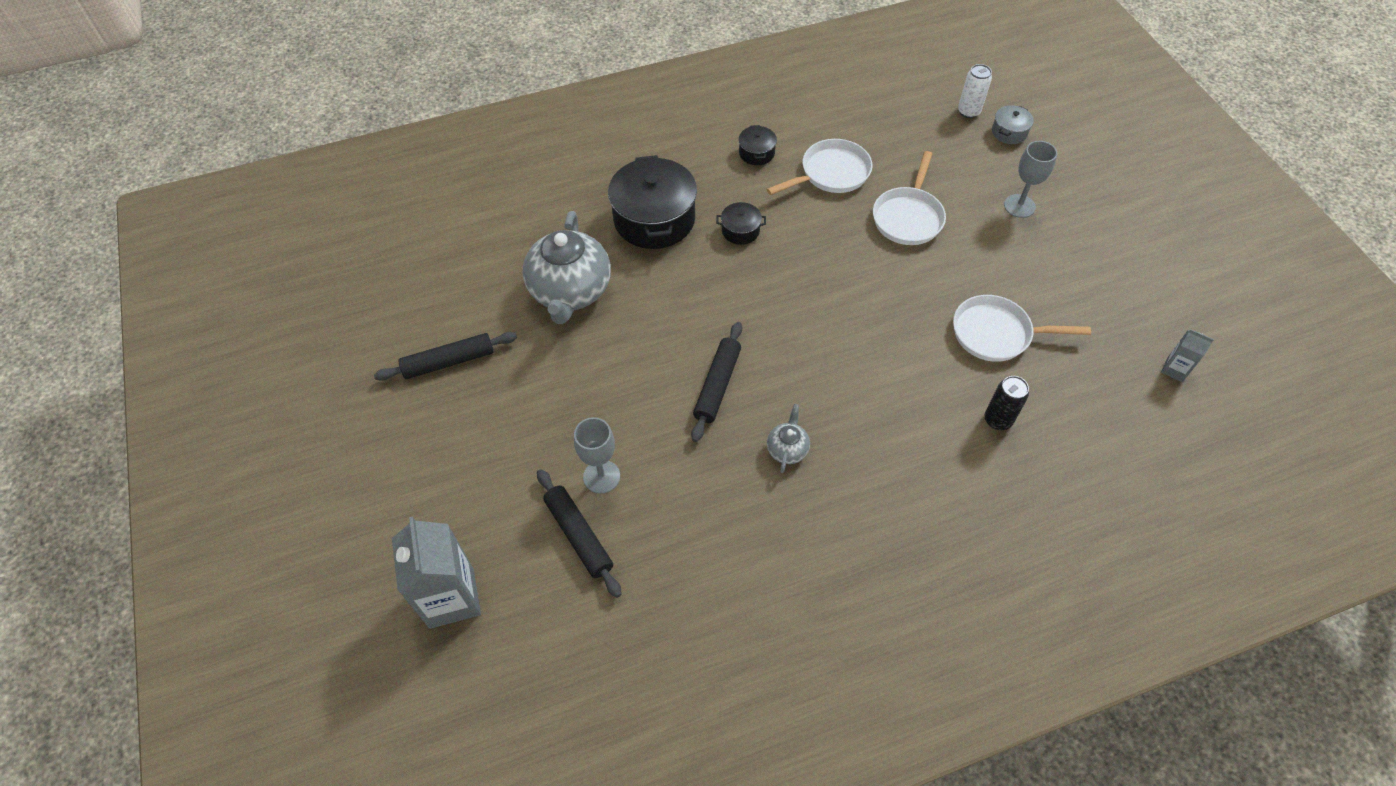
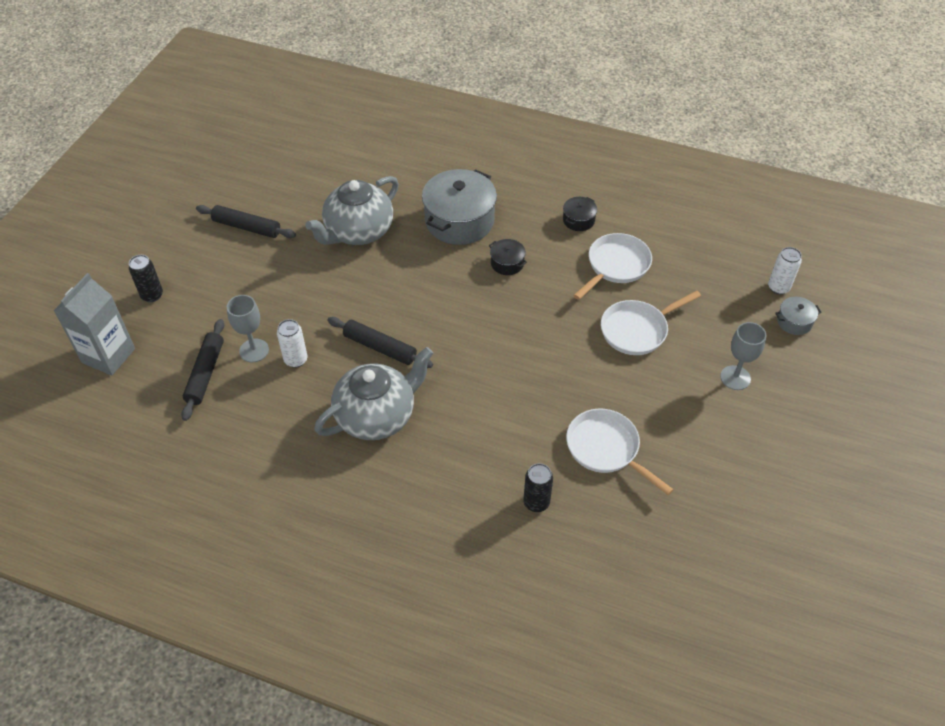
camera: 40 degrees right, 5 degrees down
(426, 501) = (152, 295): none -> black can
(653, 455) = (296, 360): none -> white can
(654, 219) = (459, 221): black pot -> grey pot
(717, 385) = (380, 347): black rolling pin -> black rolling pin turned 60 degrees clockwise
(787, 449) = (377, 416): grey teapot -> grey teapot, size x2.24
(831, 173) = (616, 266): white pan -> white pan turned 60 degrees counterclockwise
(1174, 369) = (716, 571): grey carton -> none

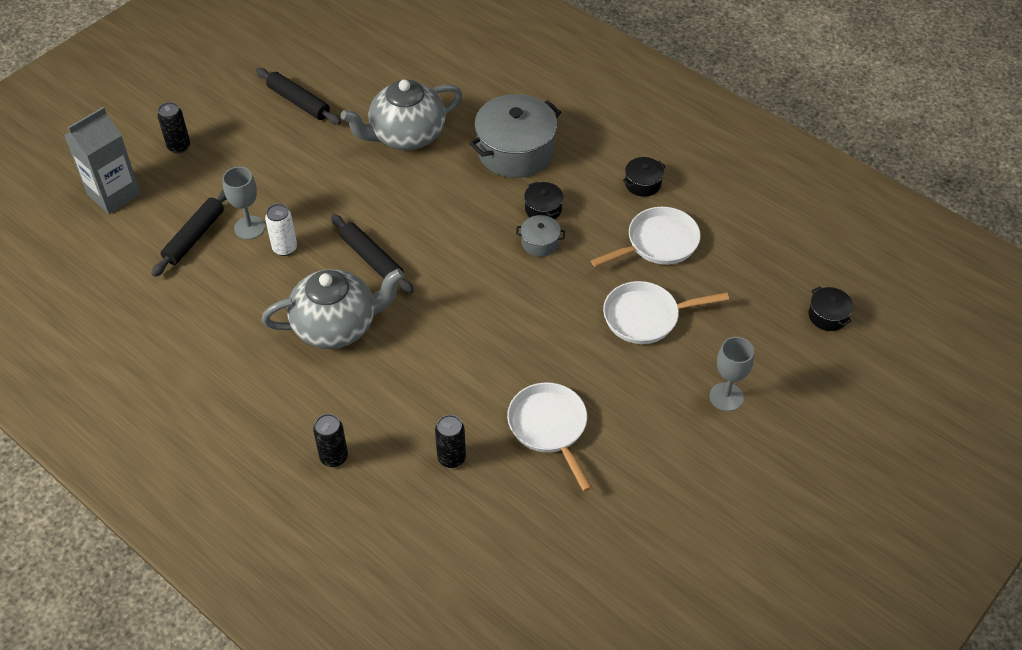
camera: 20 degrees right, 0 degrees up
(431, 536) = (334, 457): none -> black can
(778, 287) = (828, 316): white can -> black pot
(794, 322) = (825, 357): grey pot -> grey pot (540, 243)

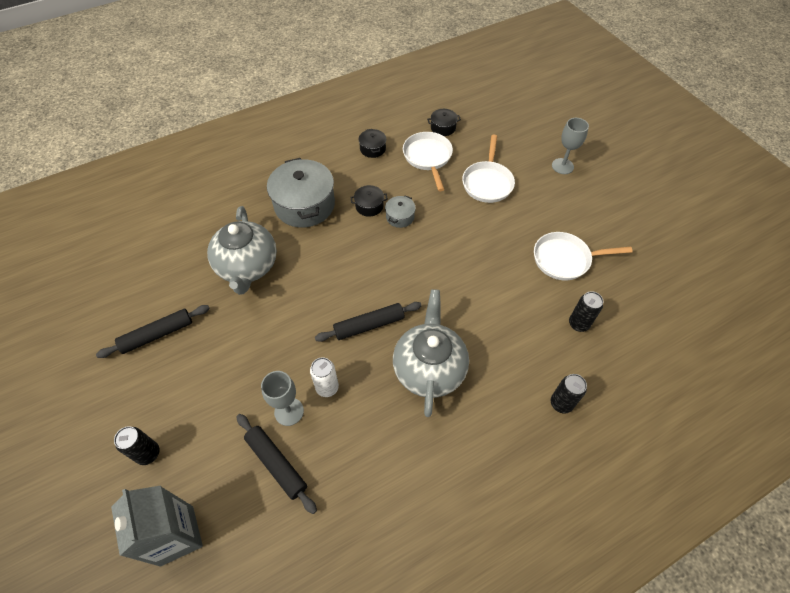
camera: 70 degrees left, 5 degrees up
(828, 316) = (515, 105): black pot -> black pot (443, 128)

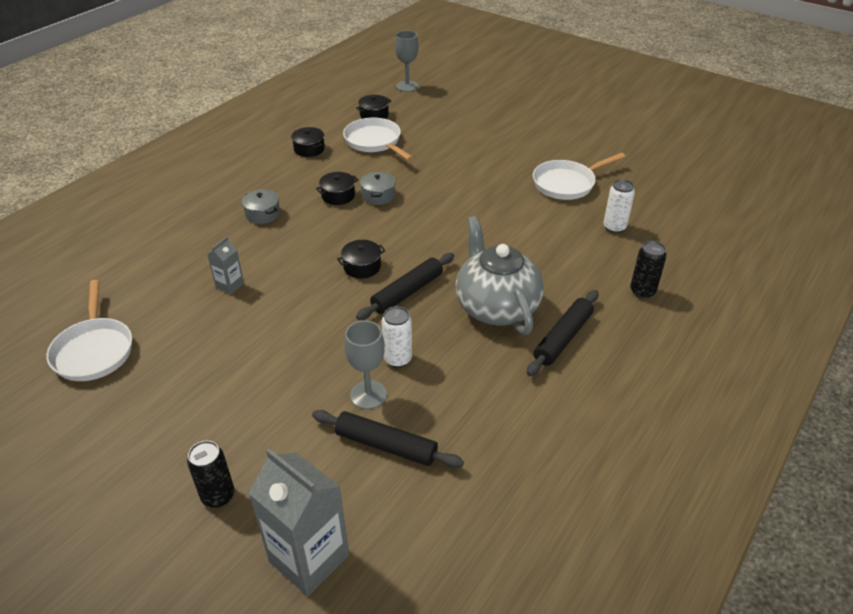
camera: 25 degrees left, 15 degrees down
(157, 334) = (154, 381): black rolling pin -> black rolling pin (562, 338)
(247, 267) = (230, 285): grey teapot -> grey carton
(304, 205) = (263, 214): grey pot -> grey pot, size x0.46
(349, 286) = (362, 267): none -> black pot
(487, 182) = (450, 146): white pan -> white pan (94, 350)
(562, 166) = (514, 116): grey goblet -> grey goblet (407, 86)
(578, 324) = (614, 227): black can -> white can

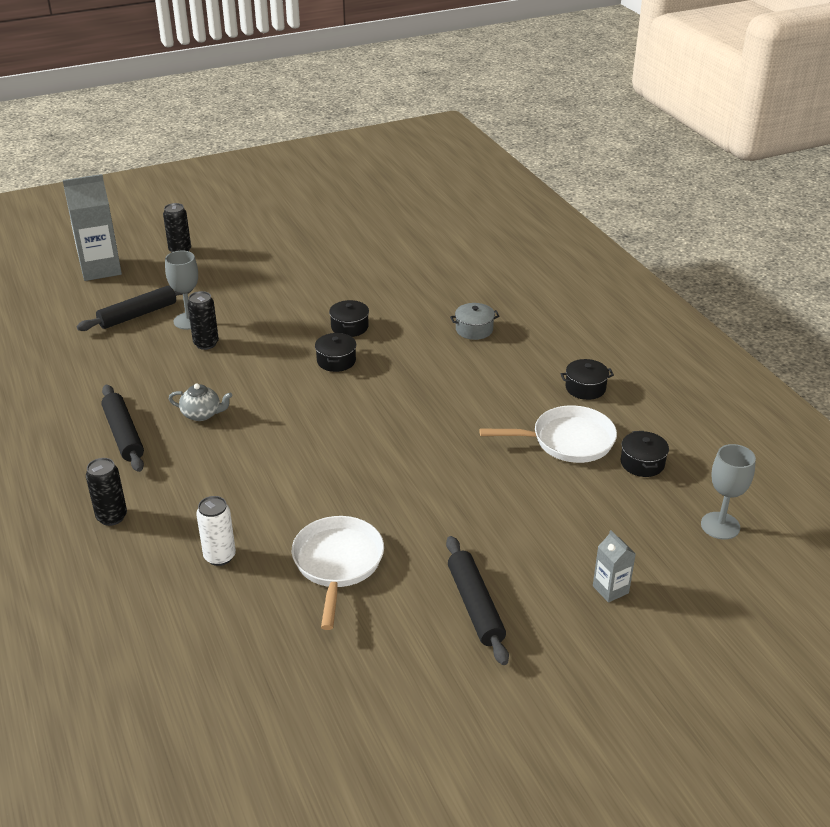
camera: 120 degrees right, 5 degrees down
(94, 350) = (362, 230): white pan -> none
(230, 285) = (380, 292): grey carton -> grey carton (610, 589)
(338, 196) = (468, 380): black pot -> black pot (349, 327)
(378, 196) = (445, 406): grey pot -> none
(398, 359) = (206, 344): white can -> black can
(407, 292) = (275, 373): black rolling pin -> black rolling pin (475, 606)
(496, 307) = (202, 414): grey teapot -> grey teapot, size x0.45

